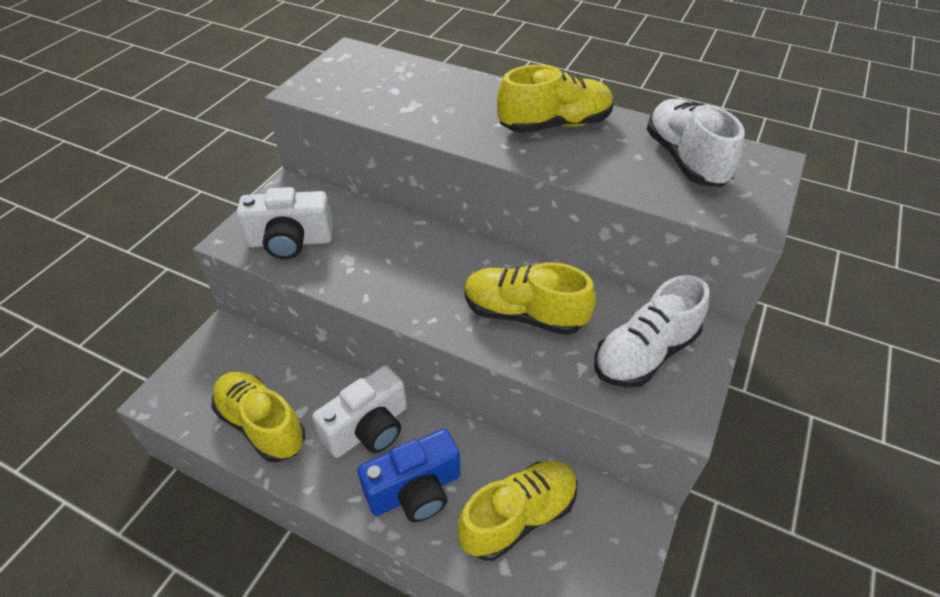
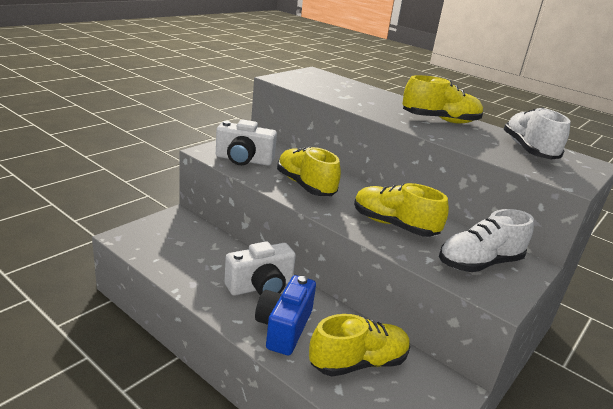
camera: 10 degrees right, 20 degrees down
(262, 424) = (186, 266): yellow shoe -> yellow shoe (305, 185)
(415, 490) = (284, 328): blue camera -> blue camera turned 120 degrees clockwise

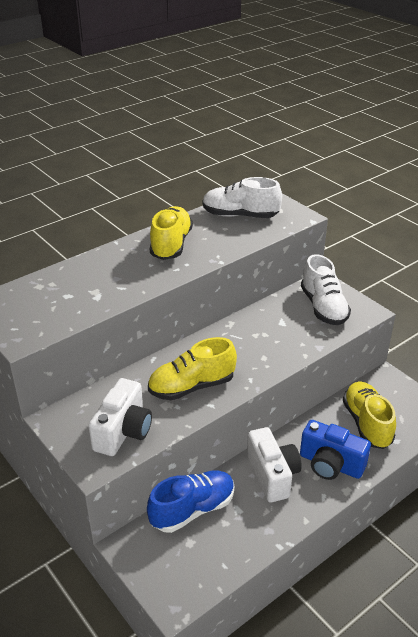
camera: 75 degrees left, 10 degrees up
(213, 243) = (192, 510): none -> blue shoe
(394, 225) = (269, 340): yellow shoe -> none

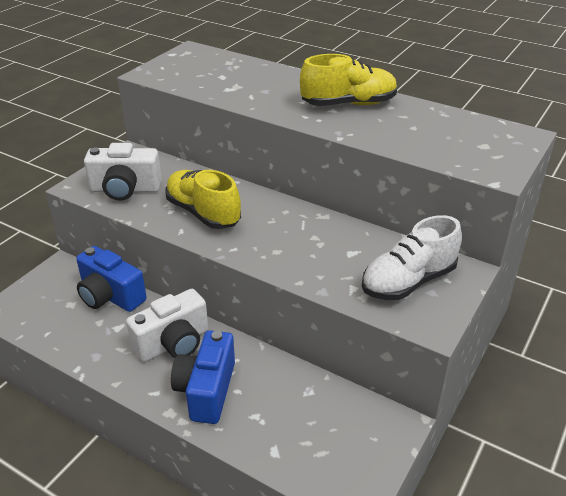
camera: 70 degrees right, 0 degrees up
(192, 510) = (110, 296): blue shoe -> blue camera
(240, 215) = (452, 131): white shoe -> none
(367, 424) = (292, 415): yellow shoe -> none

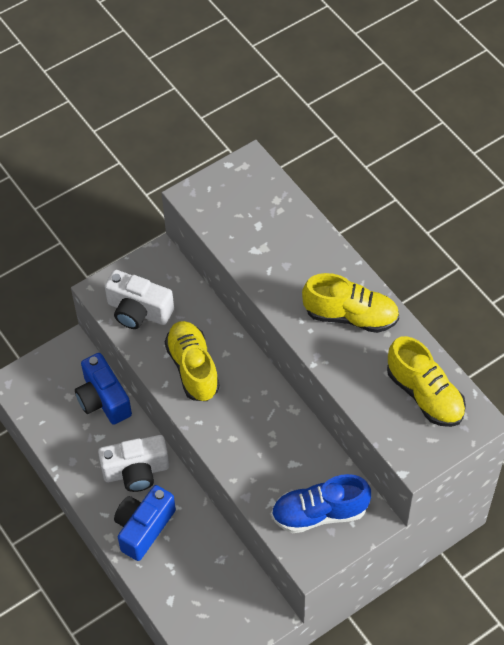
camera: 25 degrees right, 20 degrees up
(408, 281) = (319, 513): white shoe -> blue shoe
(461, 131) = (425, 394): none -> yellow shoe

